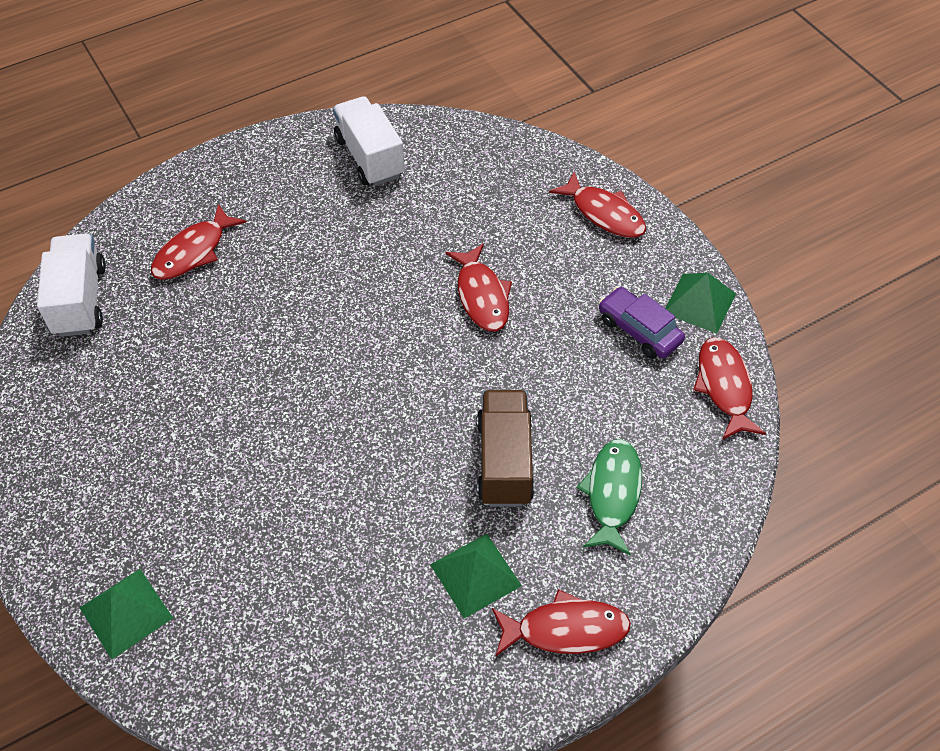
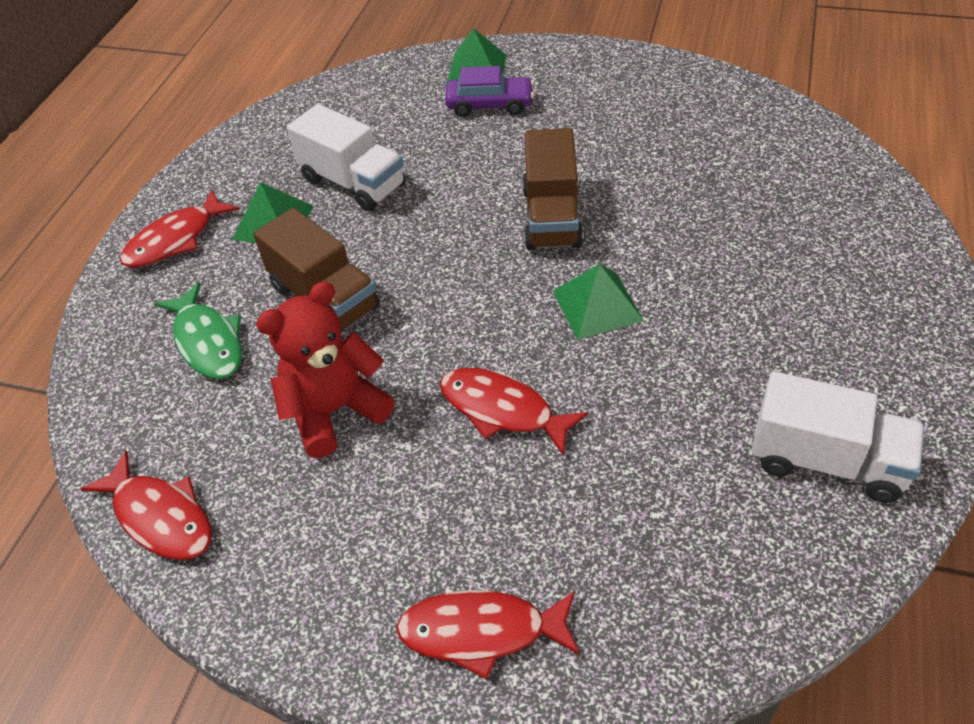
camera: 140 degrees right, 5 degrees down
(80, 300) = (805, 150): white truck -> white truck (353, 183)
(194, 251) = (800, 240): red fish -> none
(292, 394) = (551, 217): none -> brown truck
(573, 371) = (334, 411): none -> red teddy bear
(639, 330) = (303, 506): purple car -> purple car (490, 105)
(699, 303) = (257, 599): green pyramid -> green pyramid (597, 305)

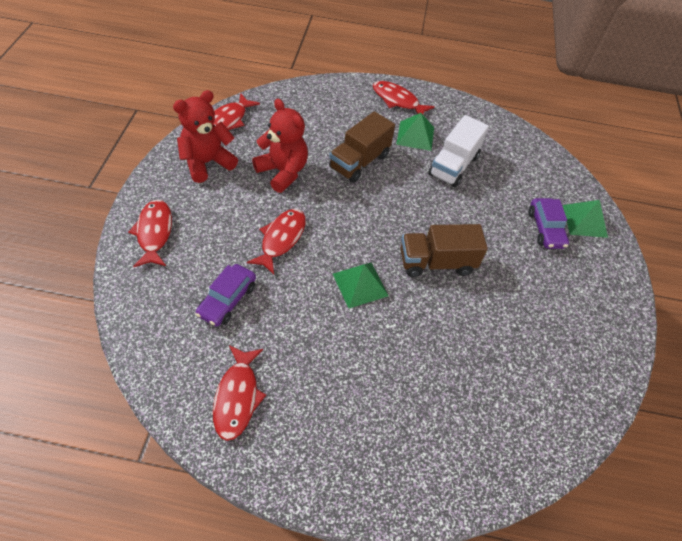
camera: 75 degrees right, 5 degrees up
(208, 341) = (327, 122): green fish -> none
(287, 546) = (207, 163): none -> red teddy bear
(642, 486) = (227, 300): none -> purple car
(826, 461) = (237, 397): white truck -> red fish

